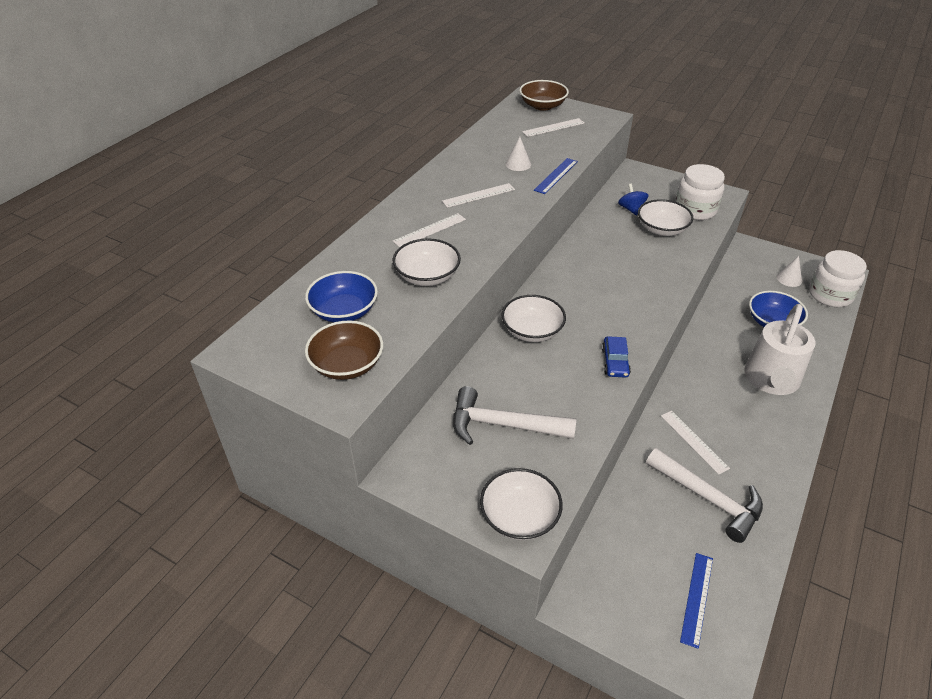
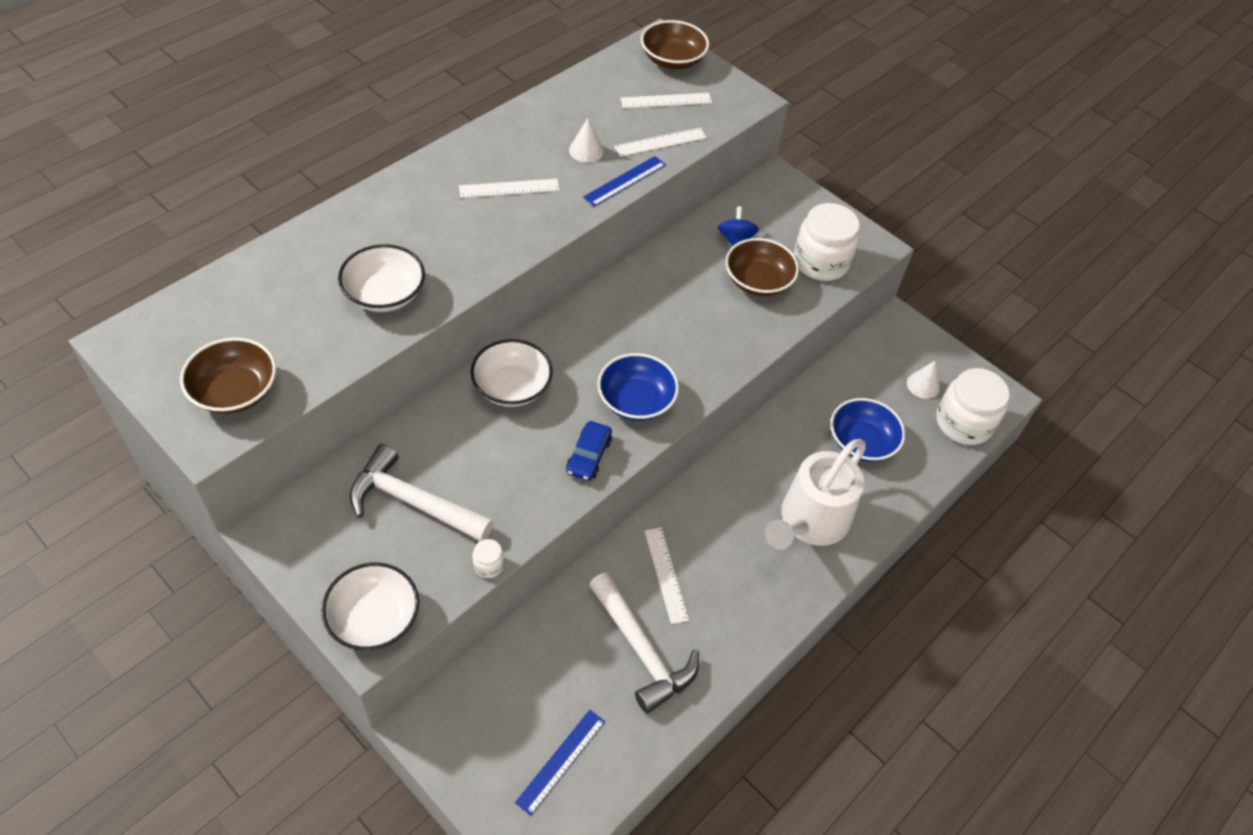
camera: 10 degrees right, 10 degrees up
(344, 311) = (265, 318): blue bowl -> blue bowl (636, 401)
(430, 230) = (421, 227): white ruler -> white ruler (660, 142)
(586, 454) = (488, 565): none -> white jar
(662, 229) = (758, 281): white bowl -> brown bowl

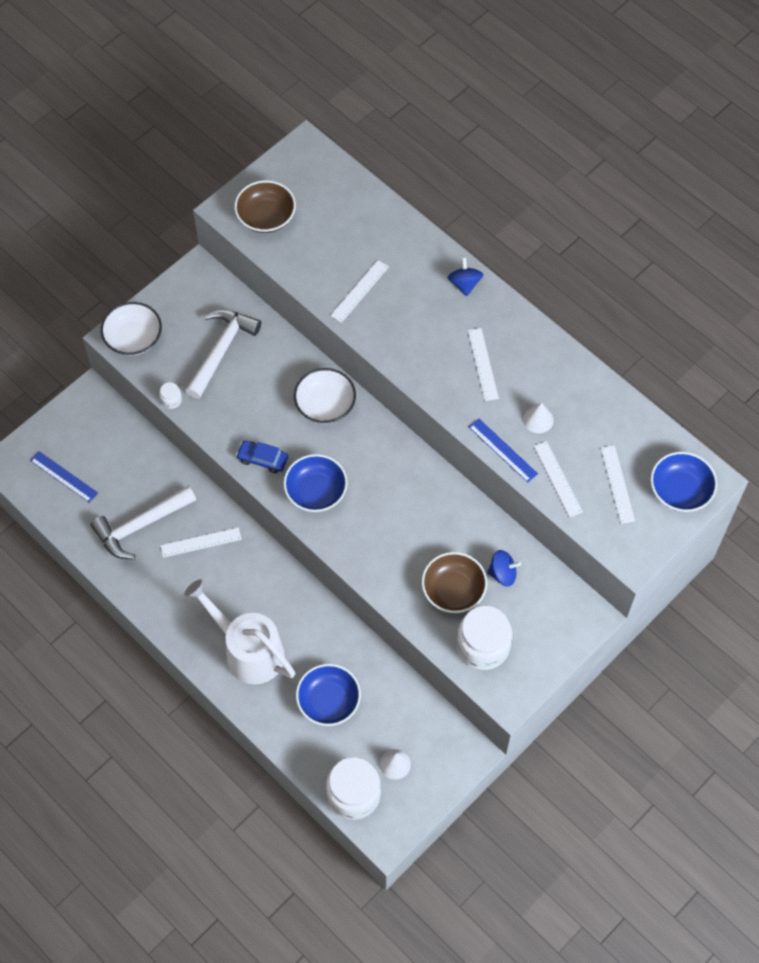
camera: 95 degrees right, 10 degrees up
(384, 294) = (359, 291): white bowl -> white ruler
(392, 195) = (464, 284): none -> blue spinning top
(672, 60) = (680, 490): brown bowl -> blue bowl

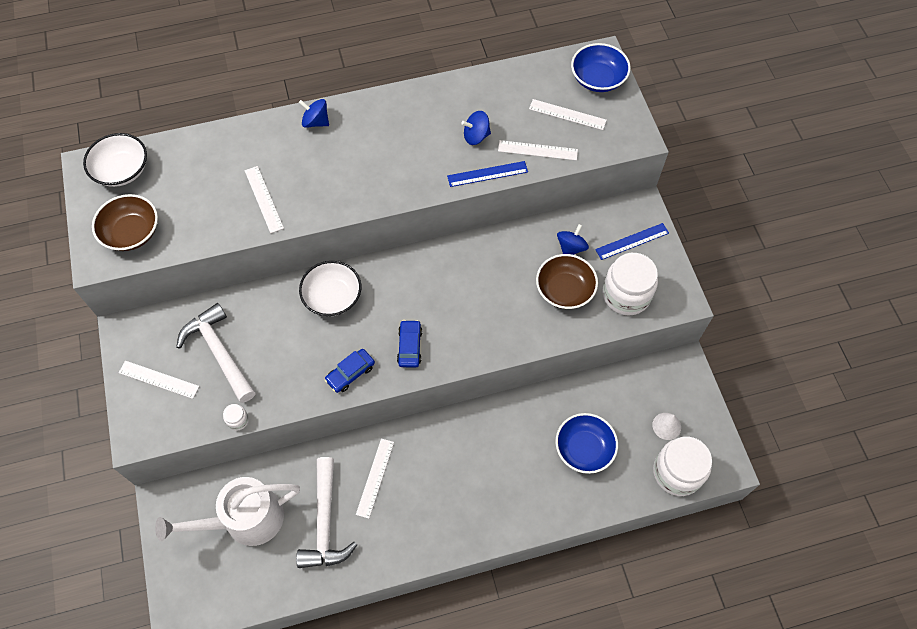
camera: 60 degrees left, 0 degrees up
(64, 476) = (229, 568): blue ruler -> blue ruler (632, 241)
(133, 338) = (149, 421): white bowl -> white bowl (122, 170)
(248, 650) = (501, 491): white watering can -> white watering can (245, 520)
(316, 491) = (410, 346): blue bowl -> blue car
(483, 364) = (399, 147): white ruler -> white ruler (159, 379)
(538, 419) = (476, 136): white cone -> blue spinning top

